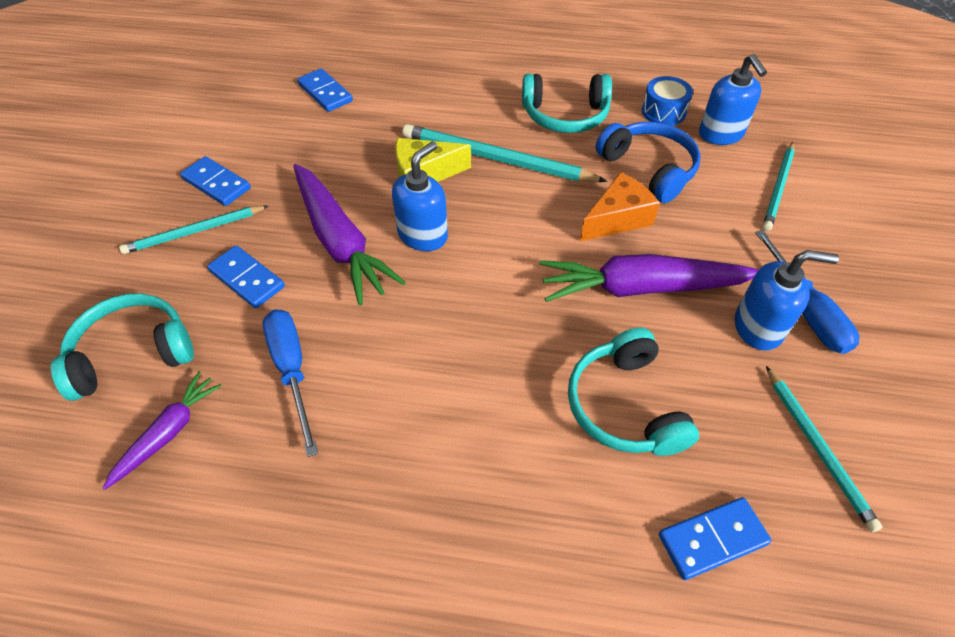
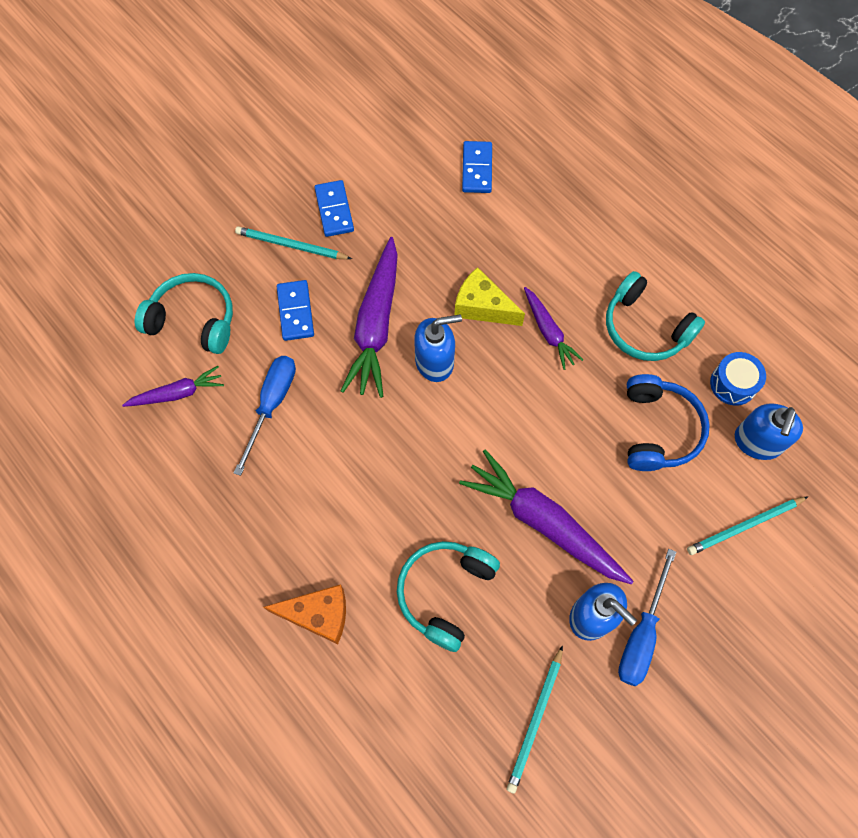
camera: 40 degrees right, 15 degrees up
(496, 159) = (548, 332): turquoise pencil -> purple carrot
(617, 219) = (585, 455): orange cheese -> orange cheese (318, 615)
(712, 539) = (411, 710): blue domino -> none

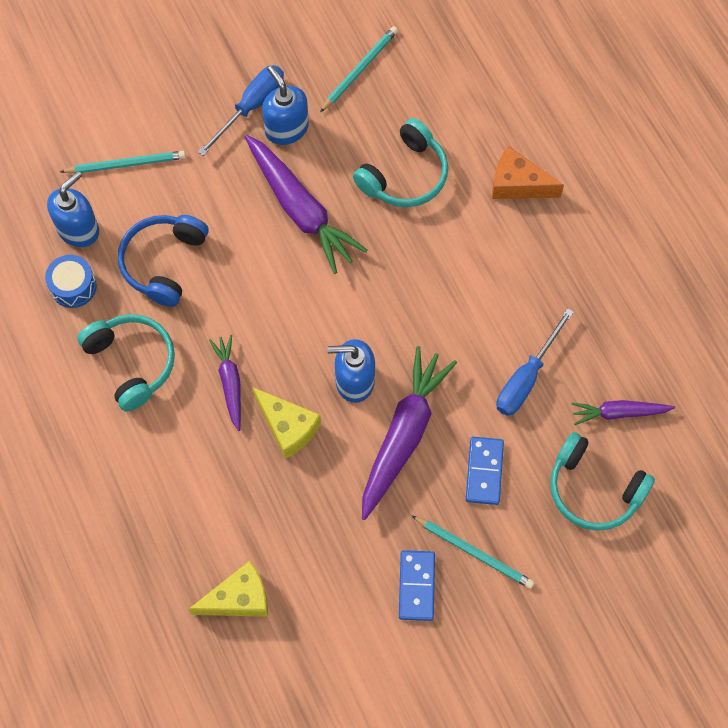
camera: 165 degrees left, 0 degrees up
(477, 169) = (239, 598): blue domino -> yellow cheese

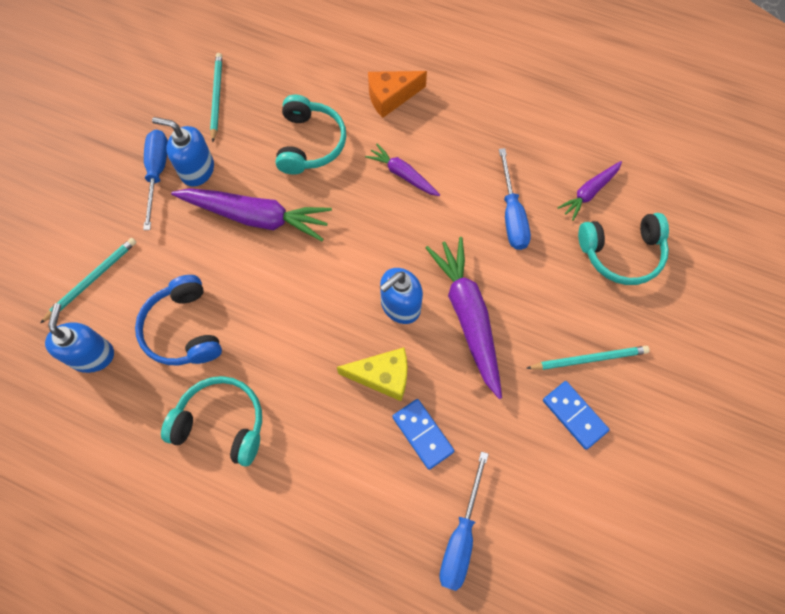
camera: 40 degrees left, 0 degrees up
(73, 286) = (124, 402): blue drum -> none
(230, 383) = (311, 378): purple carrot -> purple carrot (403, 175)
(239, 598) = (461, 536): yellow cheese -> blue screwdriver
(484, 471) = (543, 298): blue domino -> blue domino (423, 434)

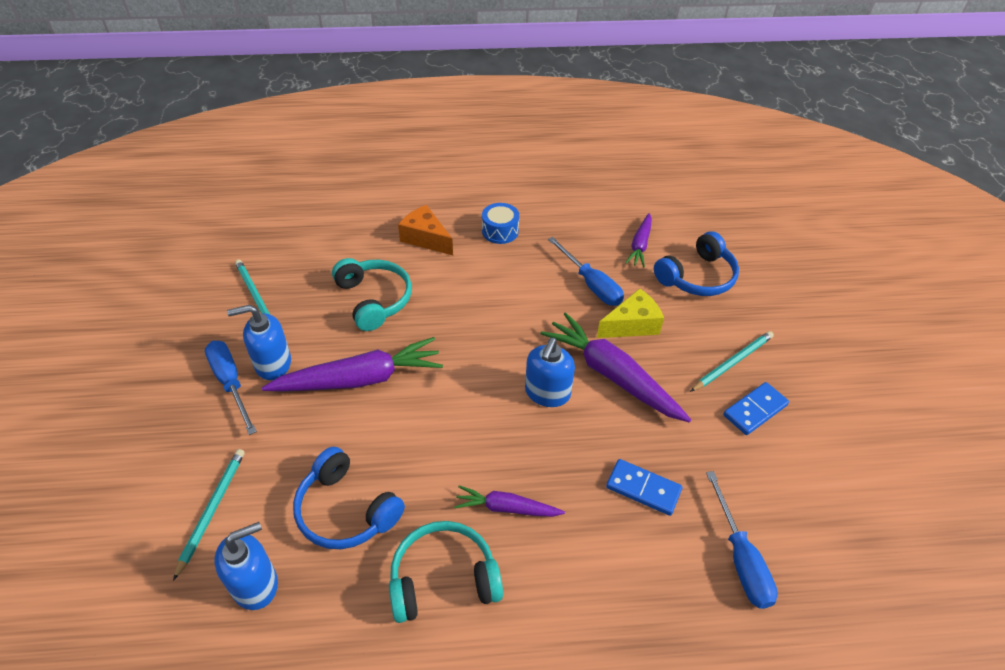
camera: 30 degrees left, 20 degrees down
(92, 355) = (255, 584): blue soap dispenser -> blue soap dispenser turned 90 degrees clockwise
(382, 376) = (573, 458): yellow cheese -> yellow cheese (632, 325)
(391, 97) = (425, 238): orange cheese -> orange cheese turned 90 degrees clockwise
(403, 175) = (477, 291): purple carrot -> purple carrot (506, 508)
(463, 118) = (500, 231): none -> blue drum
(574, 415) = (755, 410): blue domino -> blue domino turned 60 degrees counterclockwise
(621, 253) = (697, 277): turquoise headphones -> blue headphones

